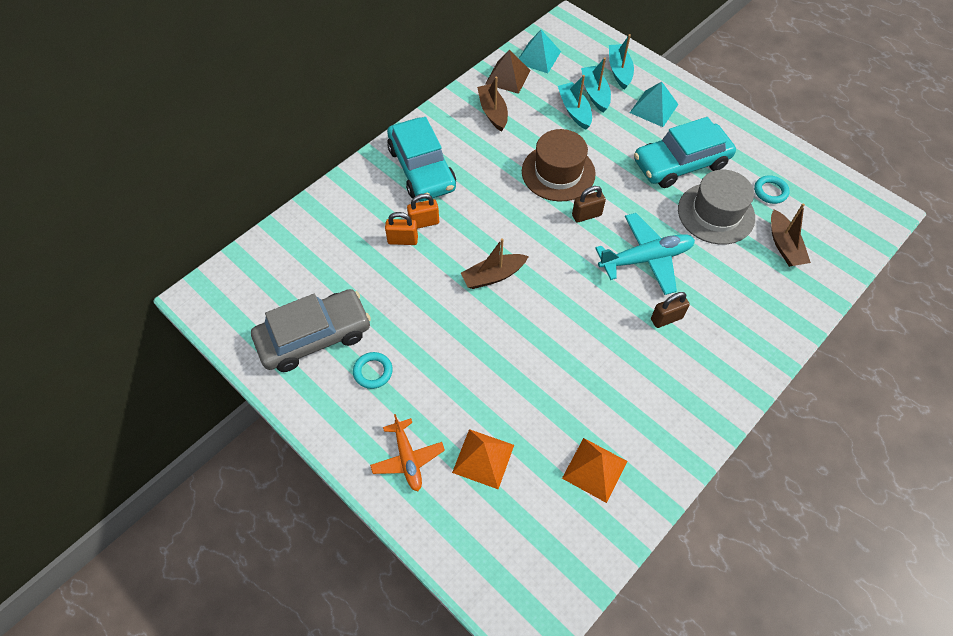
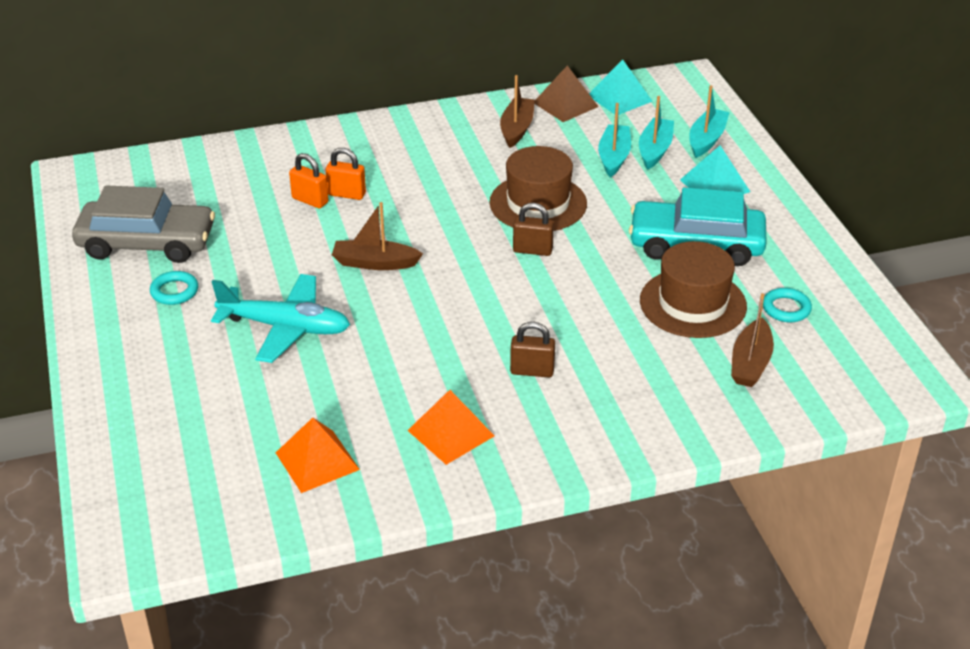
camera: 30 degrees right, 20 degrees down
(407, 459) = (139, 371): orange plane -> none
(421, 168) = (389, 150): turquoise car -> none
(483, 458) = (212, 402): orange pyramid -> orange pyramid (451, 433)
(646, 259) = (563, 312): turquoise plane -> turquoise plane (285, 327)
(716, 213) = (693, 303): grey hat -> brown hat

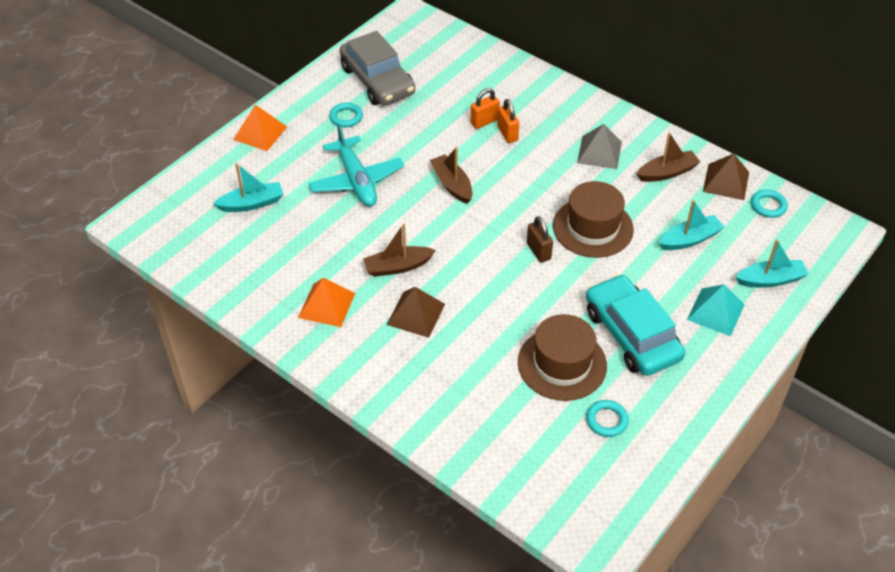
camera: 55 degrees right, 10 degrees up
(310, 200) = (484, 121): orange padlock -> orange padlock turned 60 degrees clockwise
(317, 461) = (256, 259): orange pyramid -> orange pyramid (260, 133)
(443, 152) = (599, 152): none -> grey pyramid
(532, 371) = (415, 314): brown padlock -> brown pyramid
(619, 98) = (768, 206): turquoise pyramid -> turquoise ring
(655, 150) = (723, 257): turquoise boat -> turquoise boat (252, 203)
(750, 363) = (525, 426): brown boat -> brown boat (397, 267)

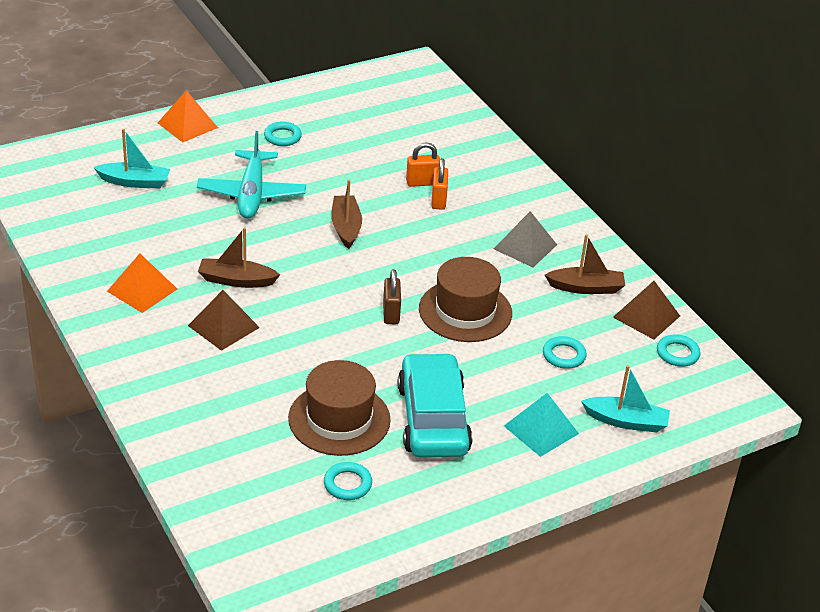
camera: 20 degrees right, 10 degrees down
(377, 80) = (338, 114): grey car -> none
(690, 239) = (564, 355): turquoise boat -> turquoise ring

